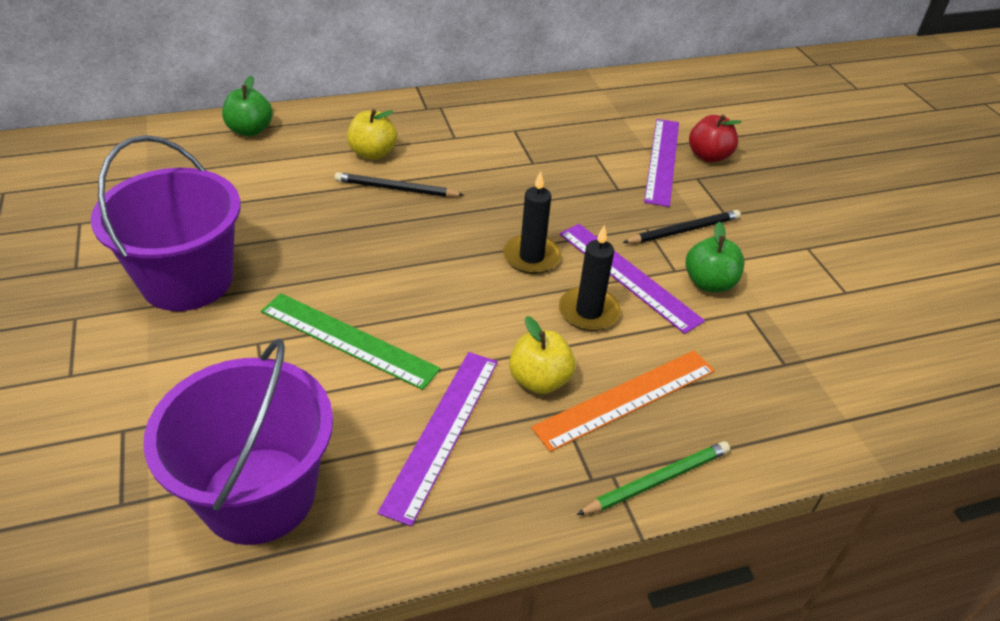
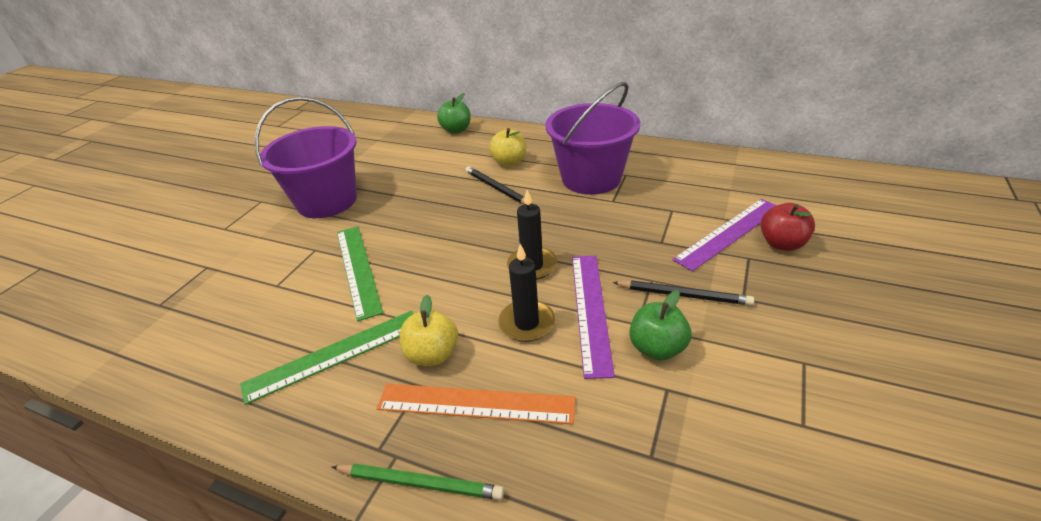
camera: 45 degrees right, 5 degrees down
(258, 495) = (209, 336): purple bucket -> purple bucket (591, 178)
(442, 431) = (334, 354): purple ruler -> green ruler

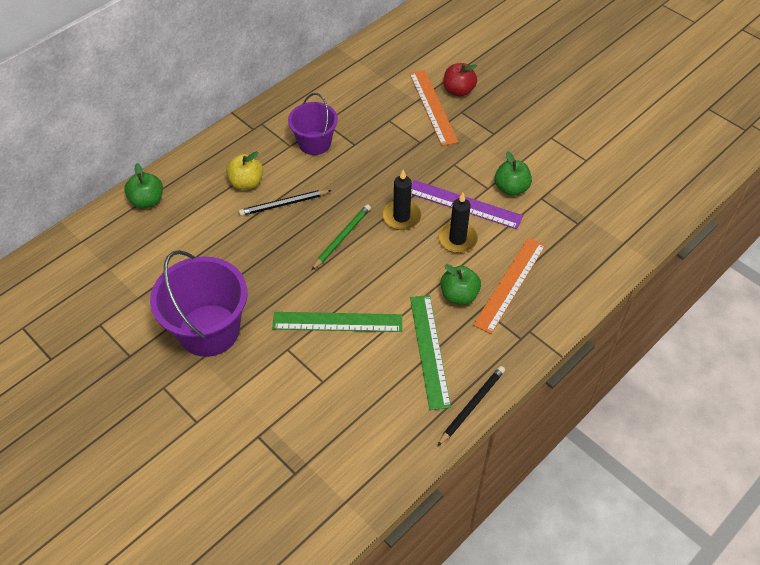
camera: 70 degrees left, 15 degrees up
(420, 483) = (552, 323): green pencil -> green pencil (342, 237)
(432, 354) = (459, 295): yellow apple -> green apple
(591, 178) = (314, 143): purple bucket -> purple bucket, size x0.62
(683, 295) = (476, 156): black pencil -> black pencil (472, 405)
(729, 233) = (433, 107): purple ruler -> orange ruler

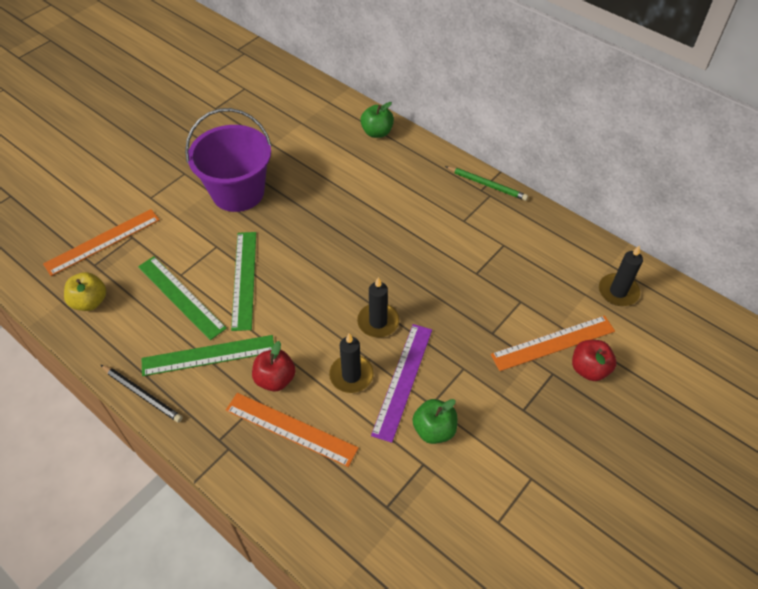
camera: 85 degrees right, 0 degrees up
(246, 183) = (408, 194): yellow apple -> yellow apple (90, 302)
(259, 468) = (102, 241): none -> orange ruler
(283, 204) = (384, 224): black pencil -> none
(314, 143) = (471, 239): purple bucket -> none
(342, 237) = (346, 274): green pencil -> green pencil (487, 184)
(353, 379) = (181, 297): none -> green ruler
(386, 61) = (618, 291): none -> black candle
(459, 295) = (275, 379): green apple -> red apple

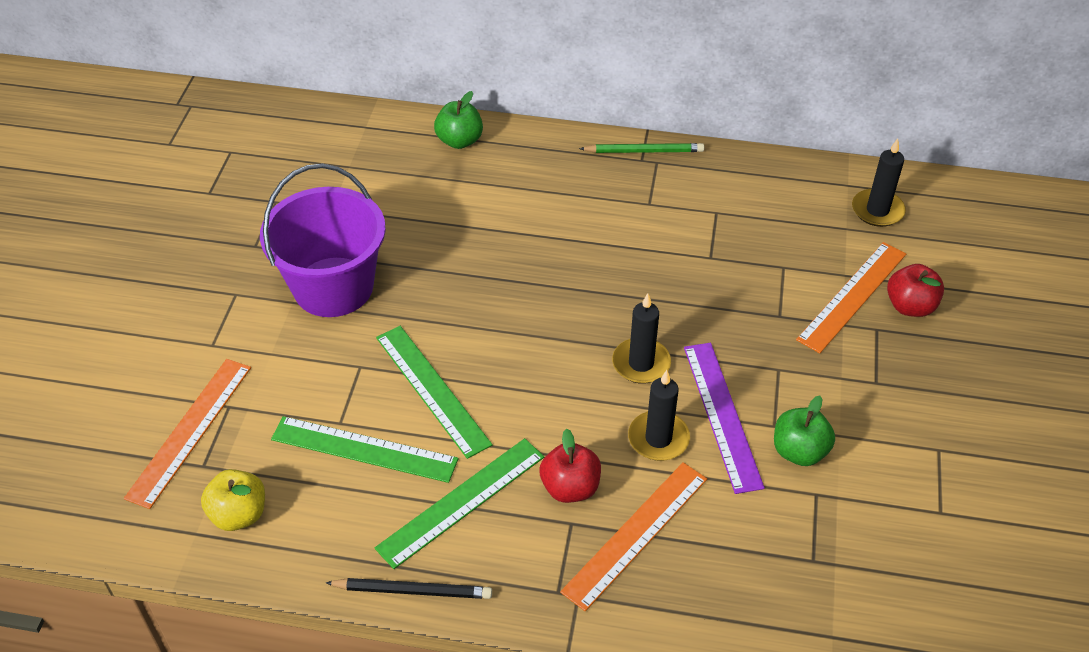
camera: 30 degrees left, 5 degrees down
(291, 429) = (636, 534): orange ruler -> orange ruler turned 45 degrees counterclockwise

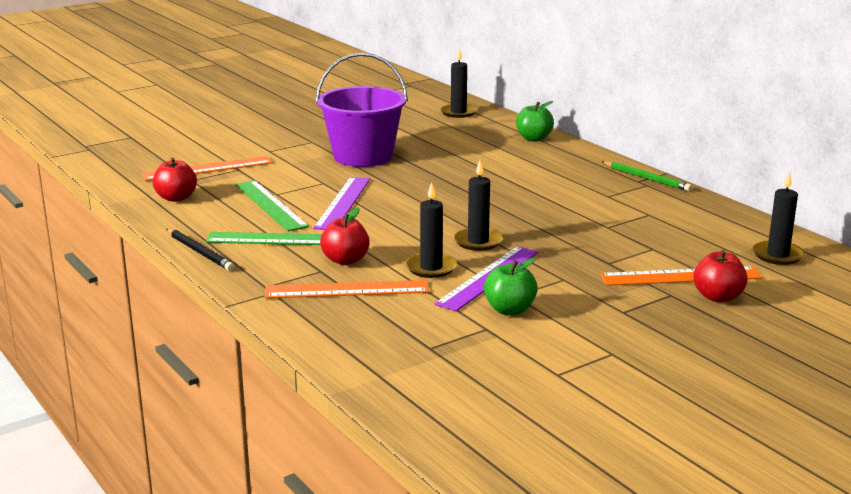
camera: 45 degrees right, 25 degrees down
(239, 514) = (176, 198): yellow apple -> red apple
(319, 134) = (458, 112): none -> black candle
(432, 390) = (343, 203): green ruler -> purple ruler

